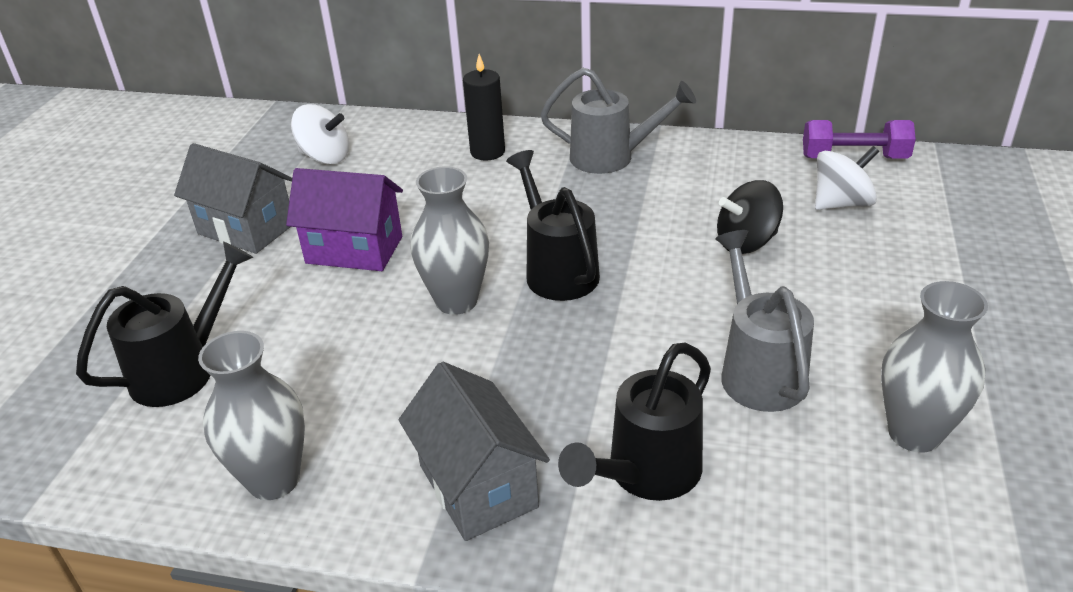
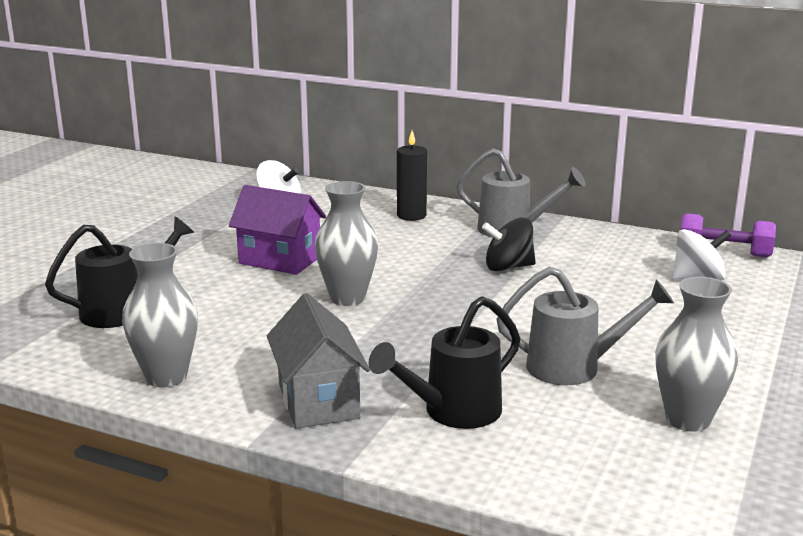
camera: 10 degrees right, 15 degrees down
(246, 229) = (201, 239): grey house -> none
(557, 270) = (436, 290): black watering can -> none
(746, 242) = (603, 292): black spinning top -> black spinning top (508, 267)
(758, 371) = (574, 367): grey watering can -> grey watering can turned 90 degrees clockwise

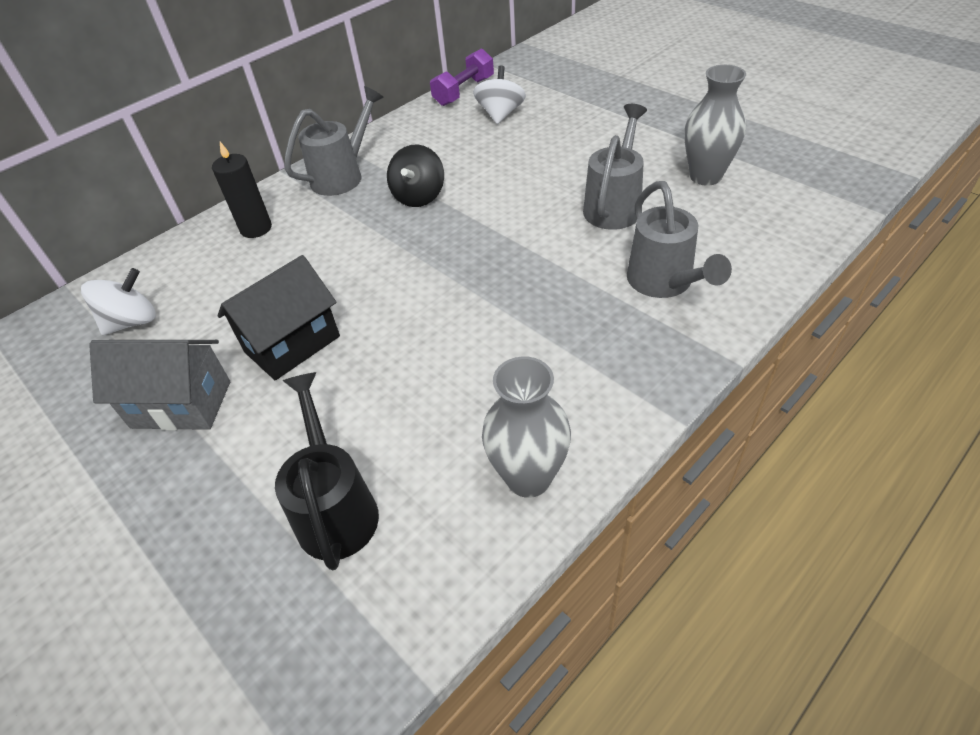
camera: 65 degrees left, 25 degrees up
(280, 260) = (292, 344): purple house -> black house
(318, 401) = (620, 362): grey house -> grey house (181, 404)
(347, 298) = (420, 307): grey vase -> none
(453, 412) = (664, 283): black watering can -> grey watering can

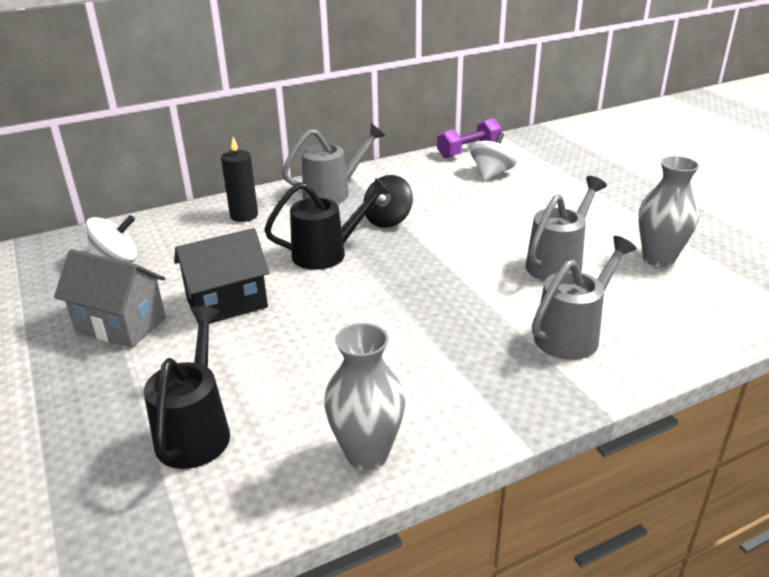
camera: 15 degrees right, 15 degrees down
(373, 253) = (327, 253): none -> black watering can
(664, 283) = (572, 334): grey watering can -> grey watering can turned 135 degrees counterclockwise

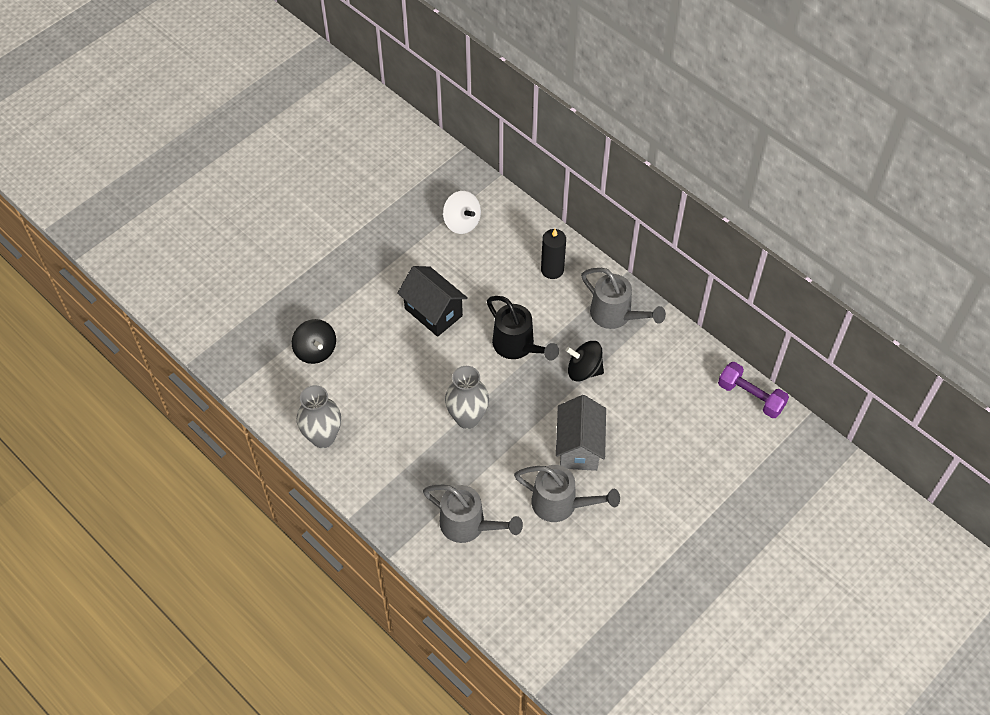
camera: 70 degrees right, 25 degrees up
(120, 325) = (392, 266): grey house -> grey house (579, 447)
(196, 430) = (315, 350): black watering can -> black spinning top
(491, 173) = (706, 427): white spinning top -> none
(658, 258) = (595, 576): grey vase -> grey vase (467, 418)

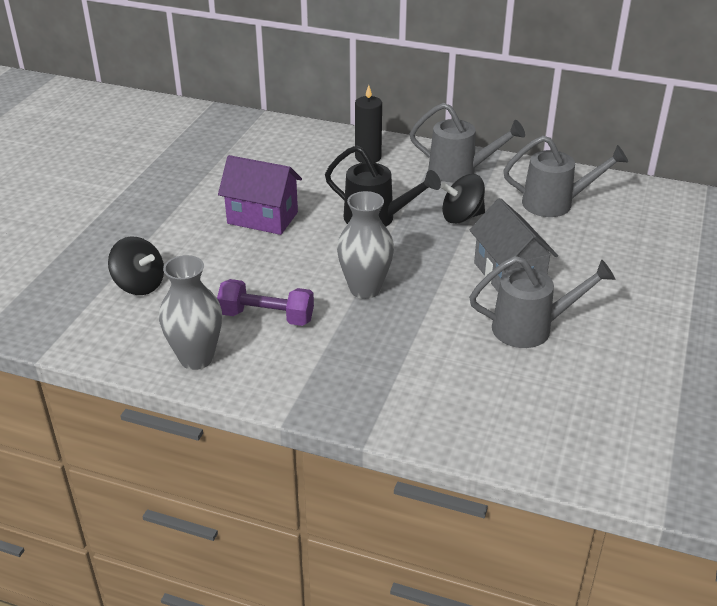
camera: 25 degrees left, 20 degrees down
(433, 312) = (262, 218): black house -> purple house
(462, 222) = (247, 149): white spinning top -> none
(469, 525) = (440, 382): grey watering can -> grey watering can (555, 203)
(750, 396) = (642, 190): purple dumbbell -> purple dumbbell (267, 317)

